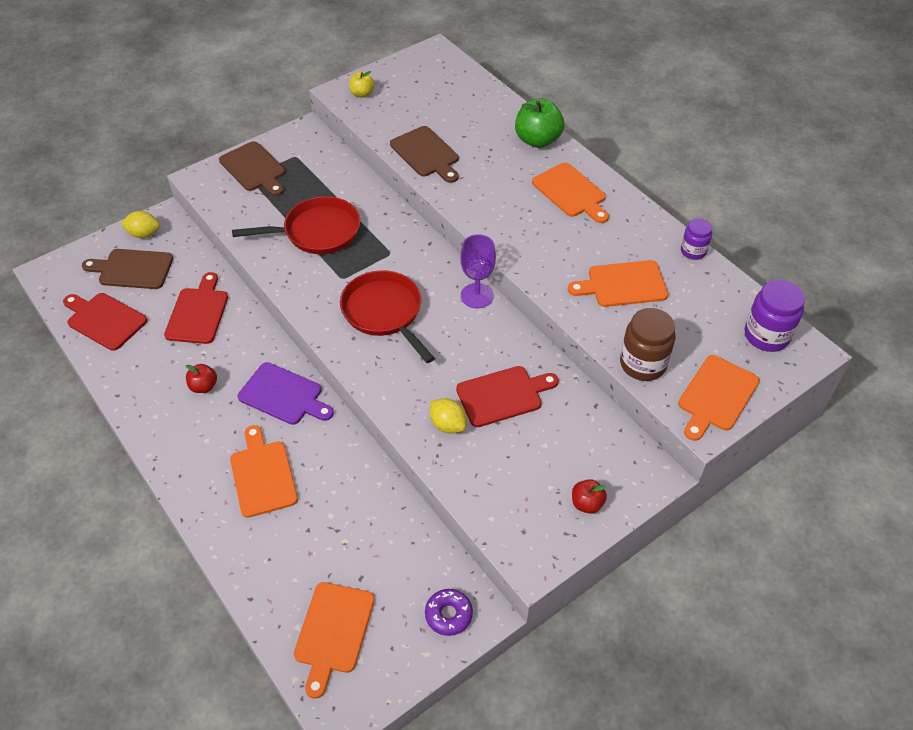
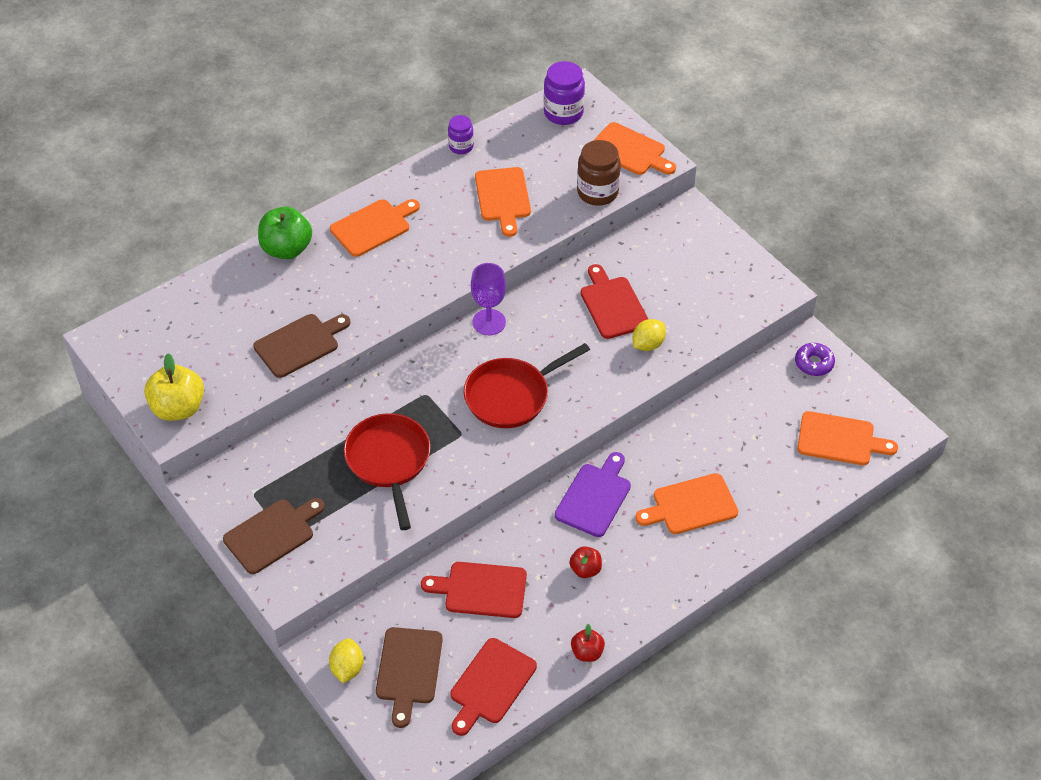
camera: 90 degrees left, 0 degrees up
(362, 94) = (178, 408): yellow apple -> yellow apple, size x1.83
(587, 504) = (721, 254): red apple -> red apple (587, 652)

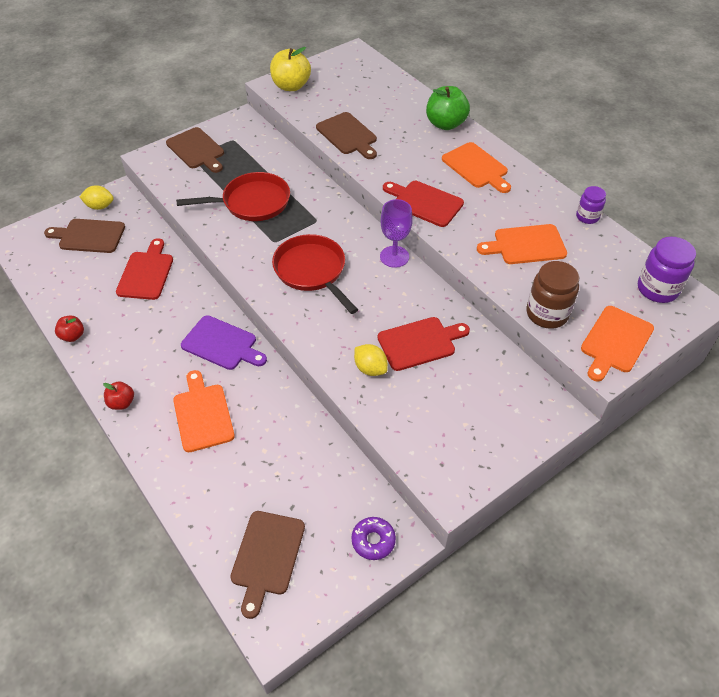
camera: 90 degrees right, 0 degrees up
(490, 684) = (63, 279): red cutting board -> red cutting board (424, 202)
(585, 569) = (150, 336): red apple -> red apple (122, 403)
(840, 439) = (267, 557): orange cutting board -> brown cutting board

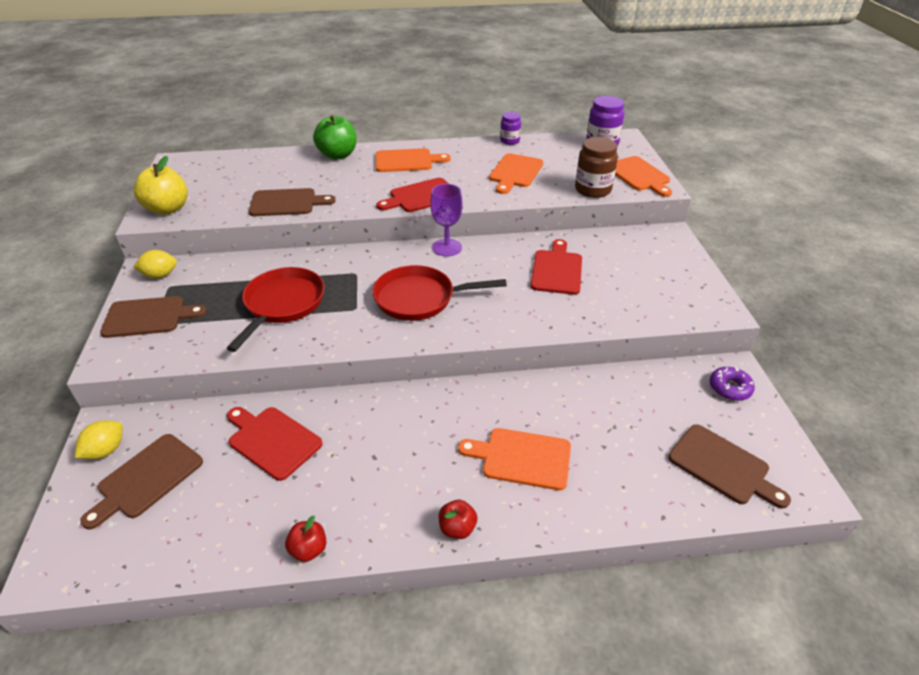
camera: 60 degrees left, 10 degrees down
(222, 344) = (437, 410): purple cutting board -> none
(370, 368) = (566, 306): yellow lemon -> yellow lemon (160, 275)

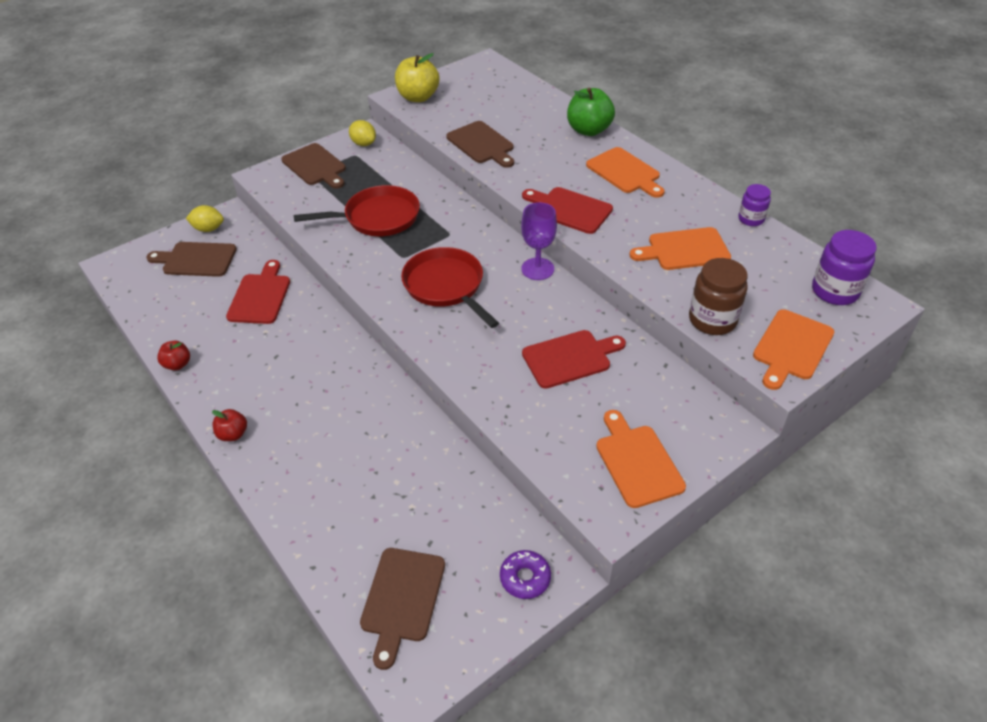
camera: 60 degrees right, 5 degrees up
(522, 458) = (325, 444): orange cutting board -> orange cutting board (637, 462)

